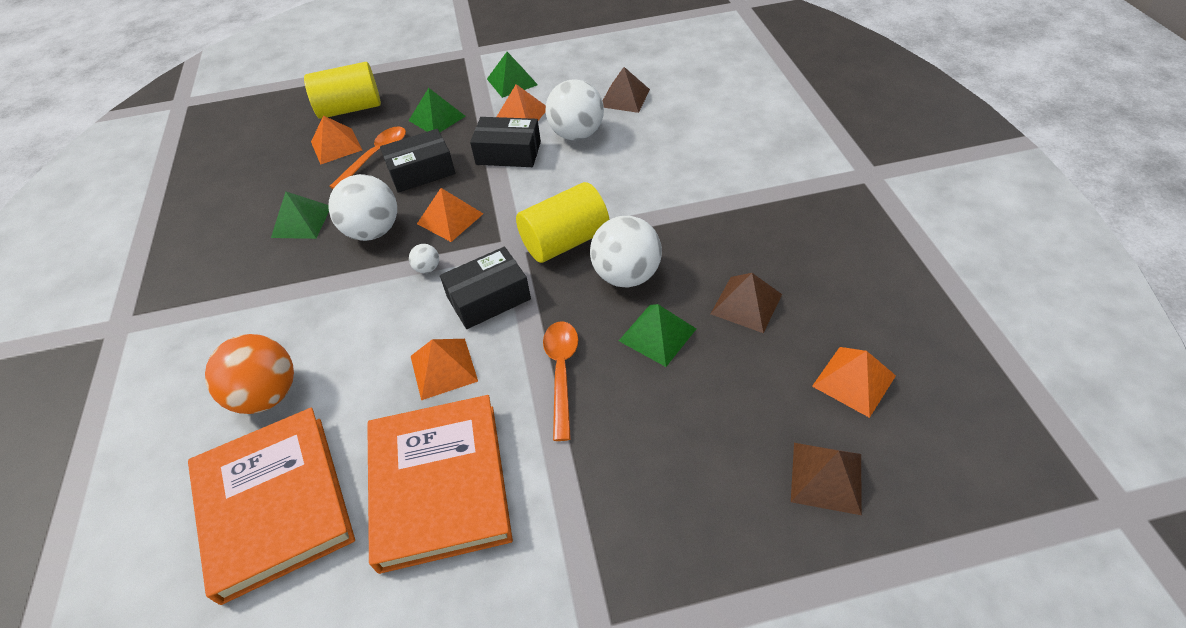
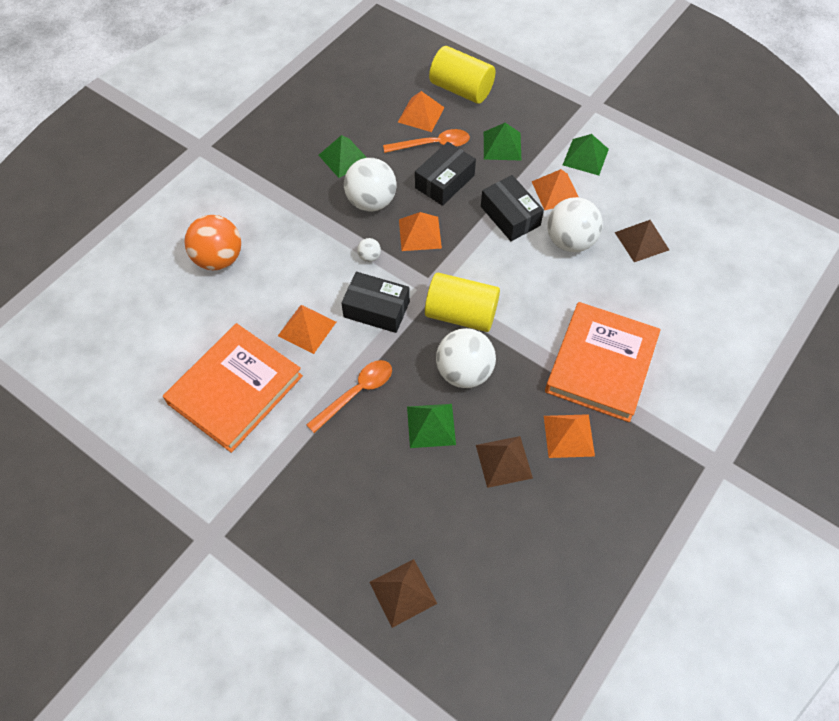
camera: 45 degrees right, 10 degrees up
(274, 504) = (164, 323): orange book -> orange book (601, 364)
(421, 171) = (444, 181): black box -> black box turned 75 degrees counterclockwise
(854, 380) = (493, 567): orange pyramid -> orange pyramid (569, 435)

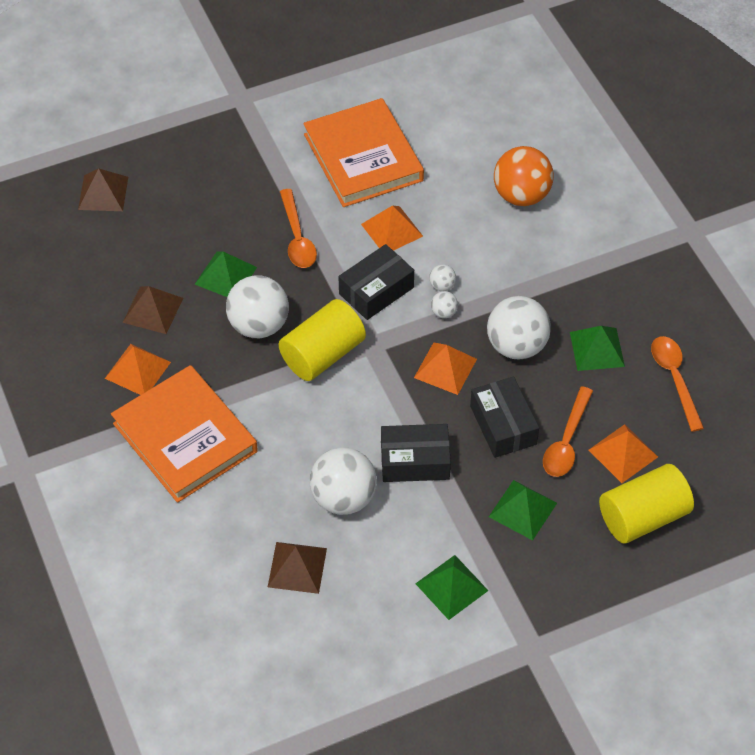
camera: 120 degrees right, 5 degrees down
(342, 111) = (674, 379): none -> orange spoon
(344, 269) = (442, 286): none -> white ball
(556, 191) = (420, 524): orange pyramid -> none

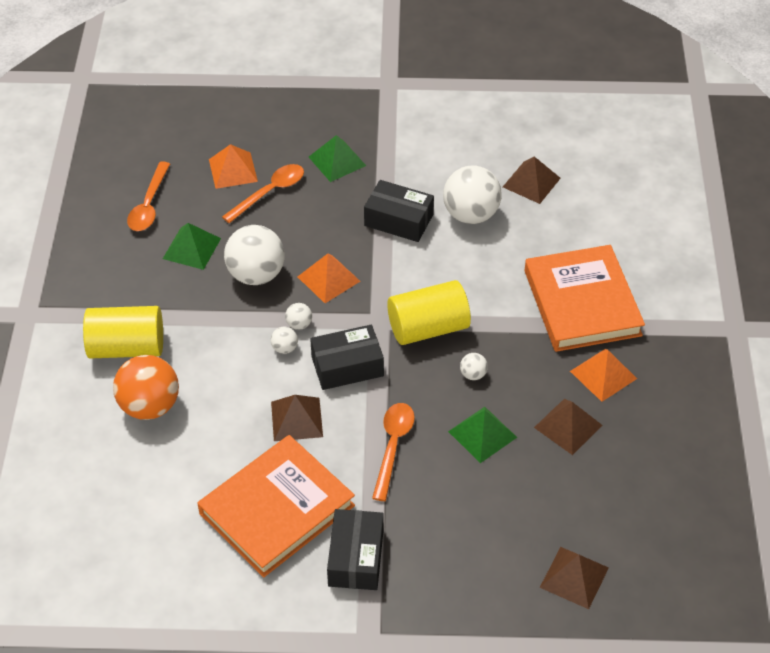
camera: 155 degrees left, 5 degrees down
(259, 325) = (473, 374): white ball -> white ball, size x0.44
(363, 157) = (277, 509): orange book -> orange book turned 45 degrees clockwise
(392, 230) = (296, 419): orange pyramid -> brown pyramid
(452, 587) = (422, 133): green pyramid -> none
(503, 425) = (311, 220): black box -> black box (356, 558)
(643, 517) = (252, 127): yellow cylinder -> yellow cylinder (127, 347)

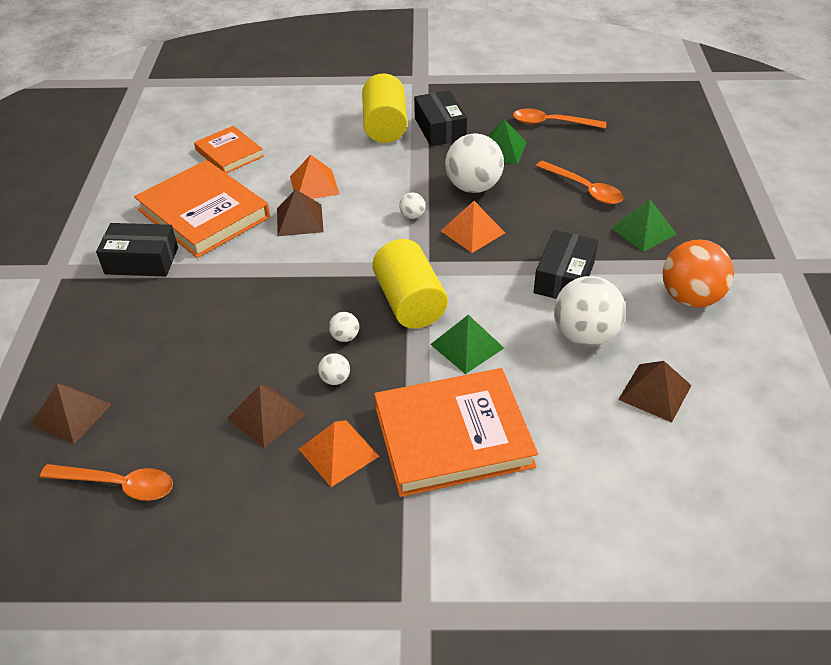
camera: 90 degrees right, 5 degrees down
(150, 406) = (322, 142): orange ball -> orange ball (690, 298)
(158, 498) = (229, 153): none -> orange book
(233, 170) = (609, 165): orange pyramid -> orange pyramid (314, 185)
(284, 348) = (383, 209): white ball -> white ball (335, 379)
(347, 366) = (360, 248): black box -> black box (440, 129)
(393, 446) = (259, 280): orange spoon -> orange spoon (118, 485)
(482, 434) = (265, 344): green pyramid -> green pyramid (467, 346)

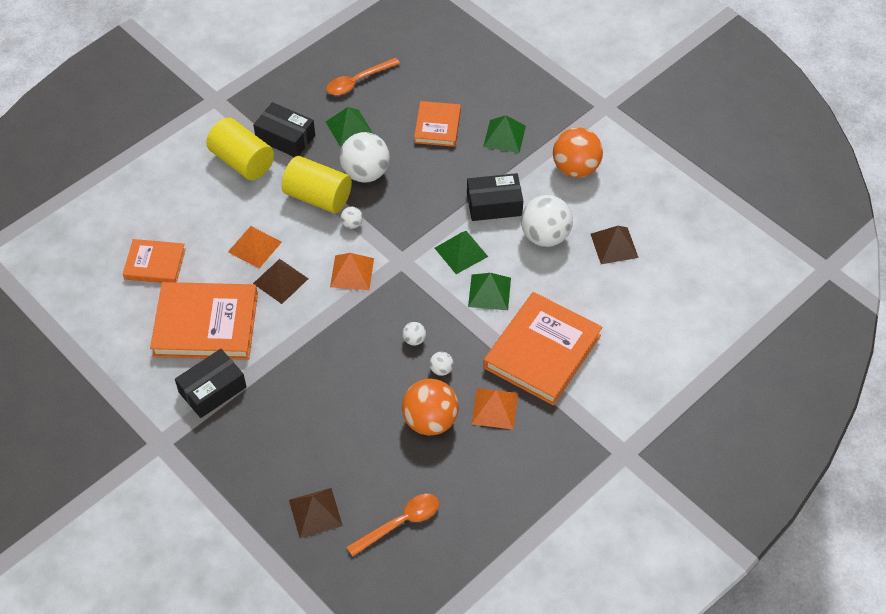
camera: 45 degrees left, 10 degrees up
(266, 416) = (430, 421): brown pyramid -> orange ball
(410, 302) = (424, 288): yellow cylinder -> yellow cylinder (318, 197)
(472, 231) = (404, 209): orange pyramid -> orange pyramid (352, 272)
(482, 296) = (461, 252): none -> green pyramid
(564, 278) = (494, 204): black box -> black box turned 75 degrees counterclockwise
(584, 189) = (437, 126): orange spoon -> orange book

